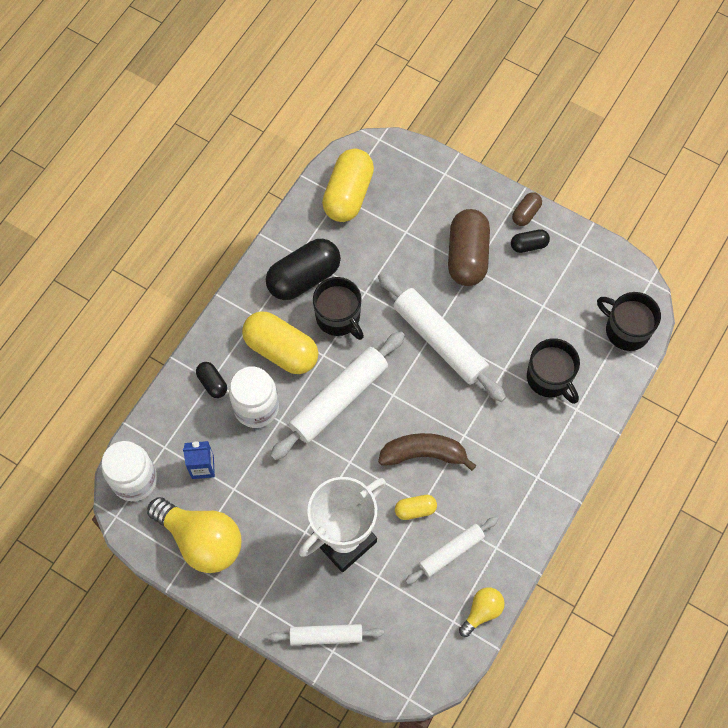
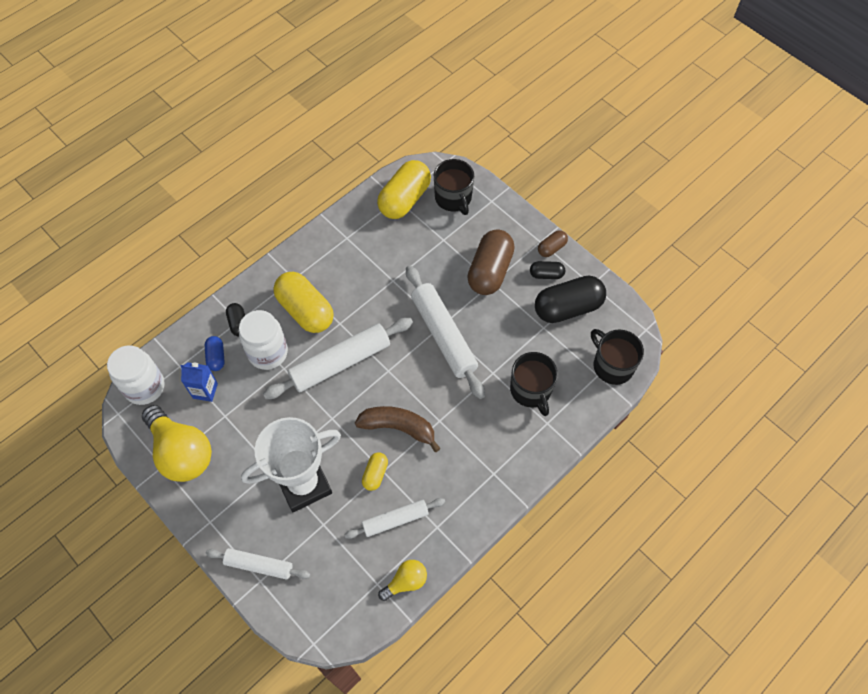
camera: 15 degrees right, 5 degrees down
(201, 427) = (216, 357): none -> blue capsule
(304, 278) = (345, 257): black capsule -> black capsule (567, 308)
(338, 317) = (363, 295): black mug -> black mug (453, 198)
(415, 510) = (375, 474): yellow capsule -> yellow capsule turned 75 degrees counterclockwise

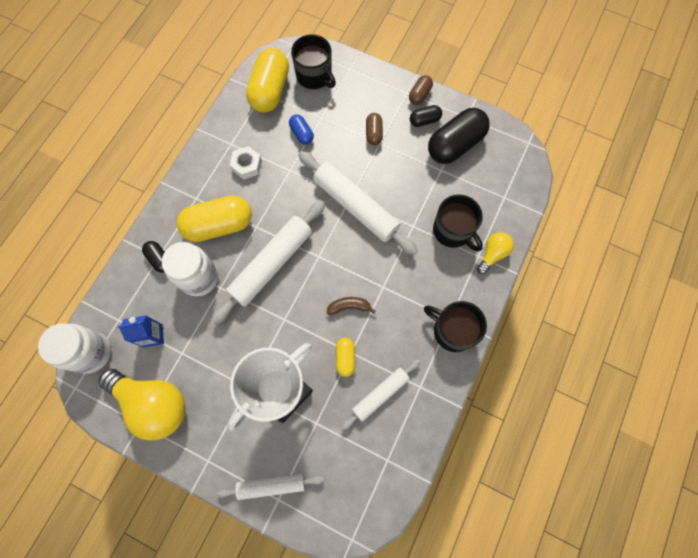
camera: 20 degrees left, 10 degrees up
(216, 357) = (151, 299): blue capsule -> blue capsule (301, 134)
(305, 310) = (219, 225): yellow capsule -> yellow capsule turned 45 degrees counterclockwise
(354, 263) = (247, 165): none -> white nut
(398, 427) = (349, 307): brown banana -> brown banana, size x0.57
(406, 582) = (412, 448): yellow light bulb -> yellow light bulb (492, 254)
(490, 271) = (373, 133): brown capsule -> brown capsule, size x0.49
(612, 365) = (513, 184): black mug -> black mug (452, 331)

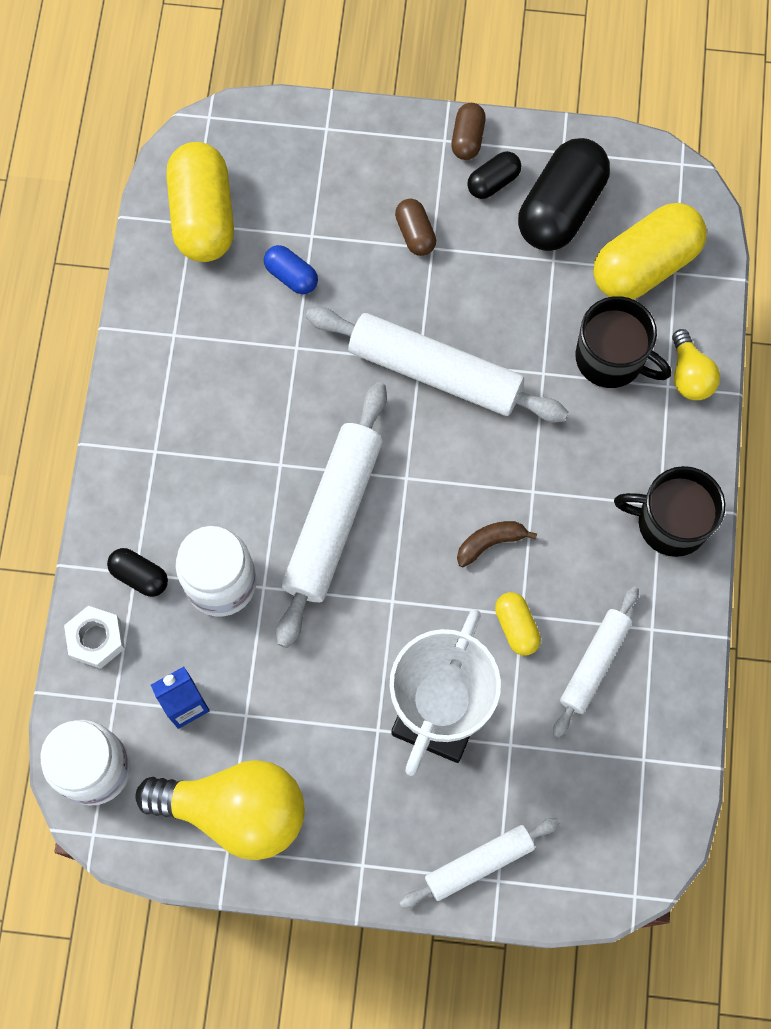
camera: 20 degrees left, 0 degrees up
(219, 225) = (216, 484): yellow capsule -> yellow capsule (645, 265)
(247, 165) = (219, 363): white nut -> white nut (96, 639)
(314, 76) = (270, 163): black mug -> none
(492, 254) = (689, 375): yellow light bulb -> yellow light bulb turned 150 degrees clockwise

